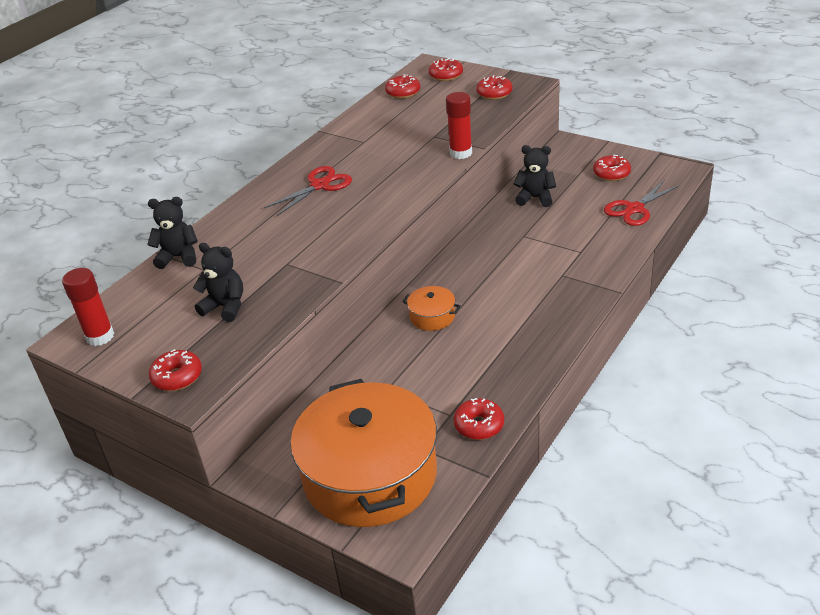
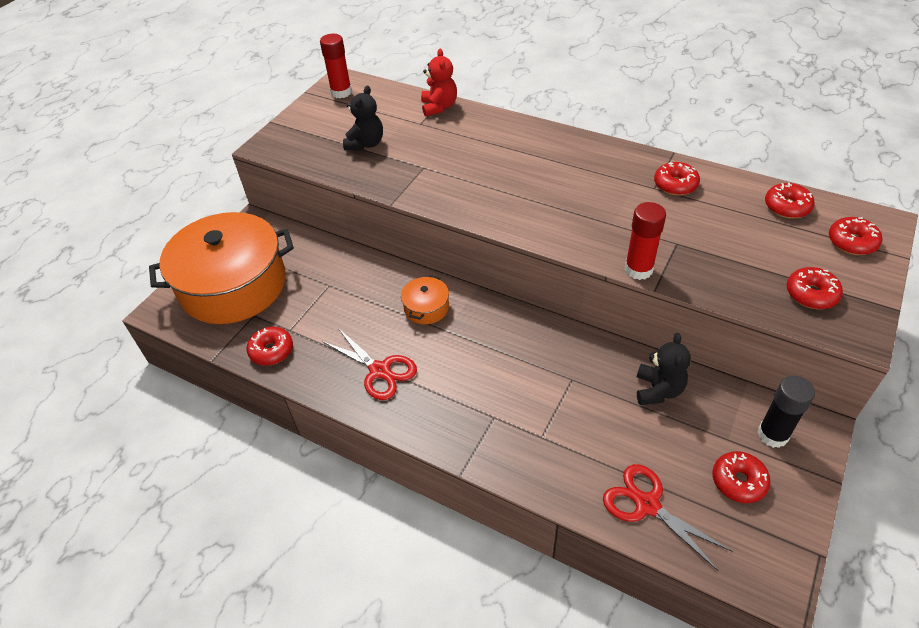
camera: 85 degrees right, 10 degrees up
(177, 377) = (285, 137): red donut -> red donut (675, 185)
(179, 257) = (439, 107): black teddy bear -> red teddy bear
(320, 185) = (557, 168): red scissors -> red scissors (380, 371)
(573, 158) = (772, 435): none -> black glue stick

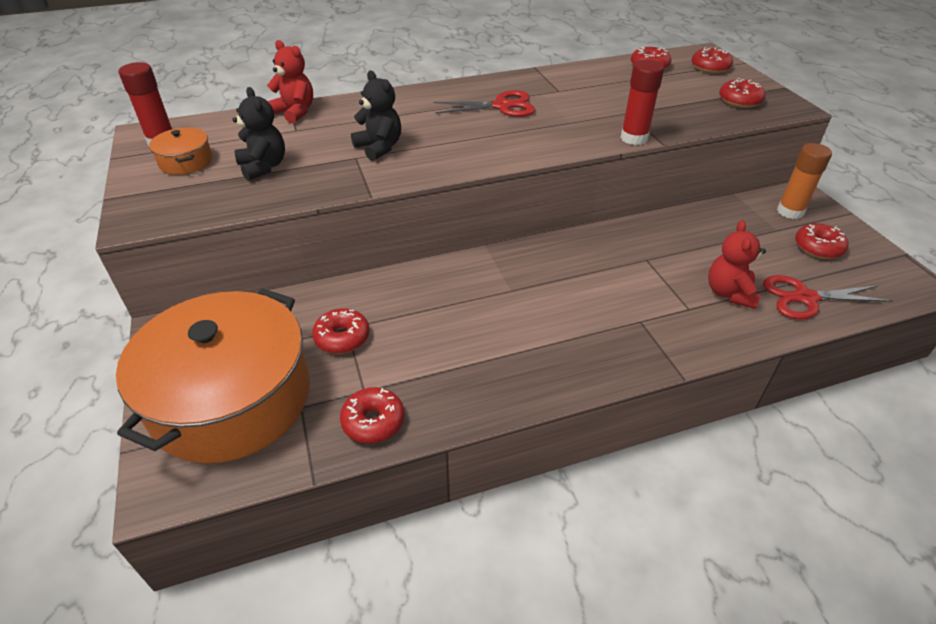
camera: 50 degrees left, 5 degrees down
(380, 371) = (505, 357): red scissors -> red scissors (502, 106)
(426, 308) = (468, 286): orange pot -> orange pot (186, 162)
(591, 451) = (729, 293): none -> red teddy bear
(658, 390) = (702, 230): black teddy bear -> black teddy bear (379, 148)
(675, 185) = (568, 83): red donut -> red donut (342, 337)
(772, 435) = (790, 212): black glue stick -> orange glue stick

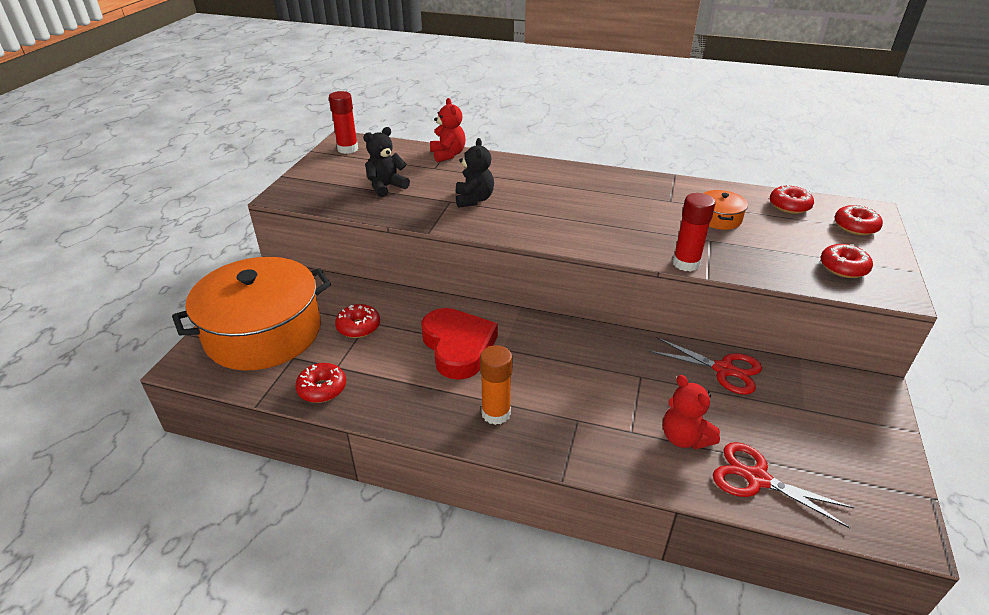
camera: 35 degrees right, 5 degrees down
(186, 162) = (346, 167): orange pot -> orange pot (719, 218)
(263, 167) = (386, 187): black teddy bear -> black teddy bear turned 135 degrees counterclockwise
(468, 308) = (458, 347): none -> red heart
(502, 106) = (604, 198): red scissors -> red scissors (723, 369)
(729, 293) = (684, 438): red teddy bear -> red teddy bear turned 75 degrees counterclockwise
(790, 212) = (842, 400): orange glue stick -> orange glue stick (496, 413)
(818, 248) = (830, 444): red donut -> none

